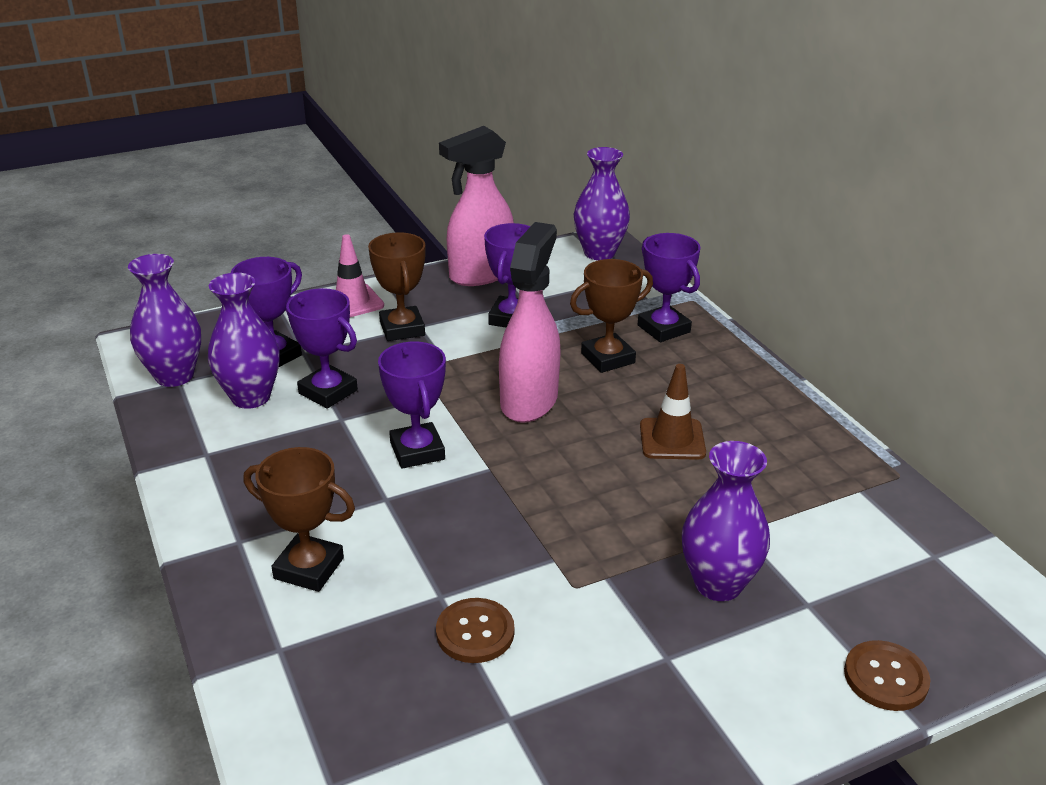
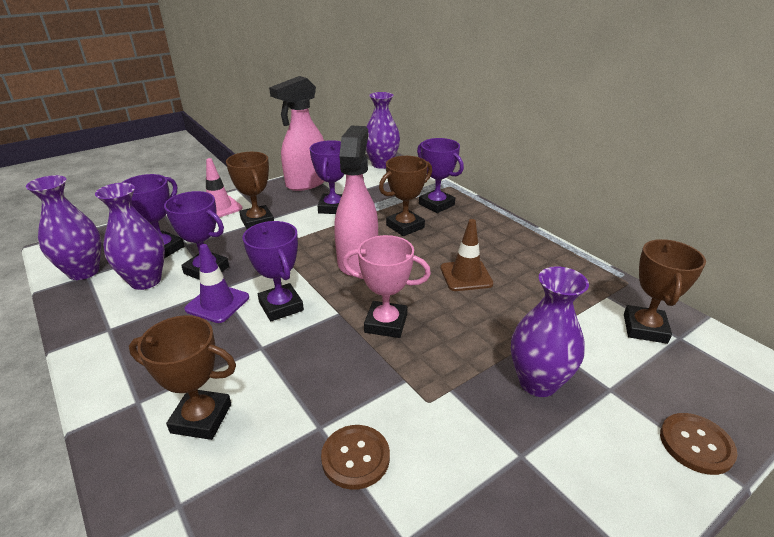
camera: 10 degrees left, 0 degrees up
(338, 437) = (217, 303): none -> purple traffic cone
(546, 489) = (386, 323): none -> pink trophy
(891, 538) = (645, 328): none -> brown trophy

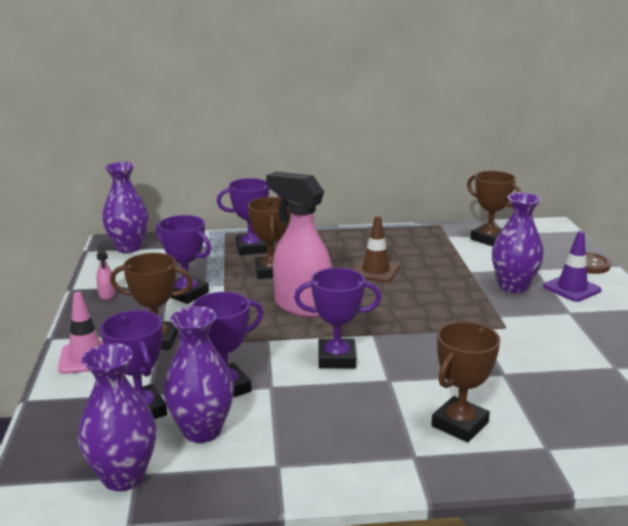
camera: 60 degrees left, 10 degrees down
(217, 303) = (297, 391): purple traffic cone -> purple traffic cone (572, 288)
(306, 183) = (107, 295): pink spray bottle -> pink spray bottle, size x0.40
(355, 457) = (541, 366): brown button -> none
(386, 323) = (406, 318): pink trophy -> none

